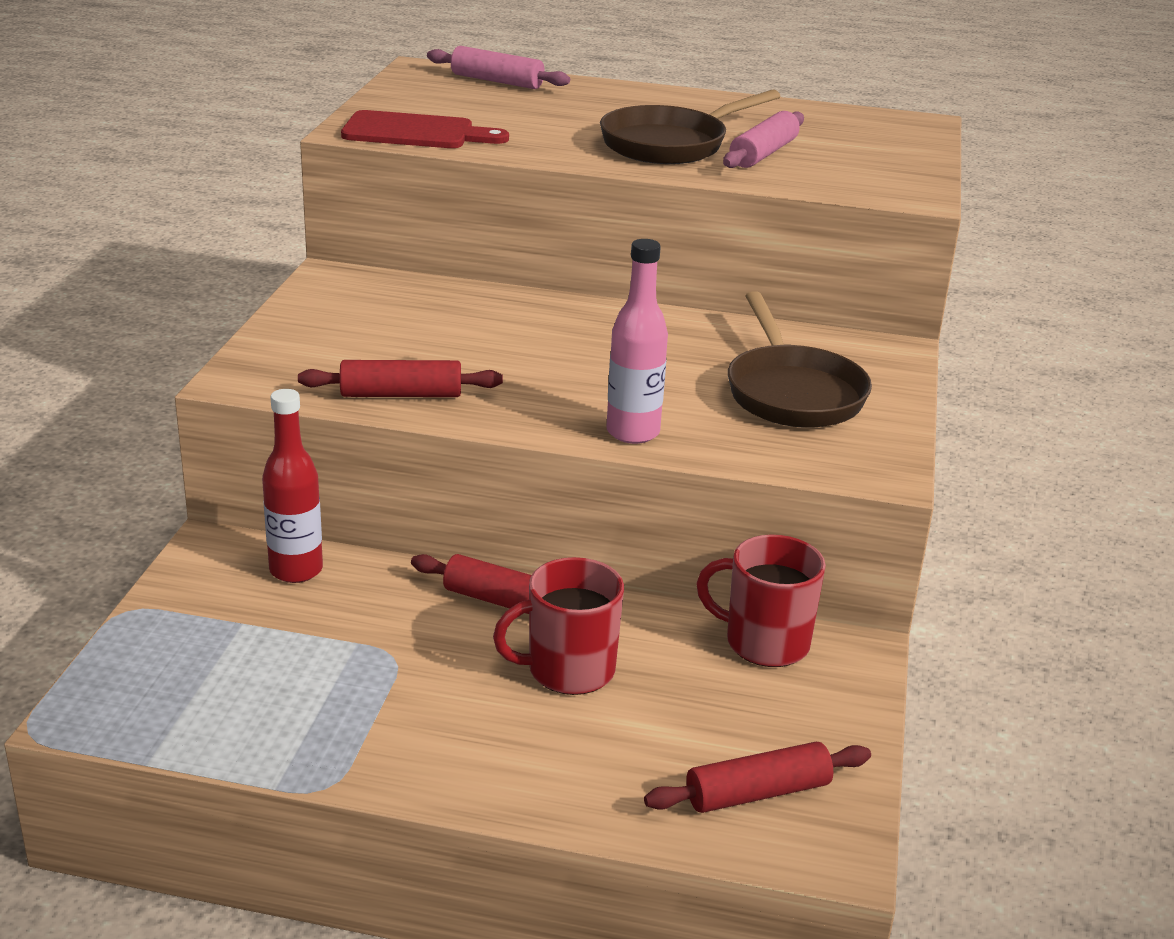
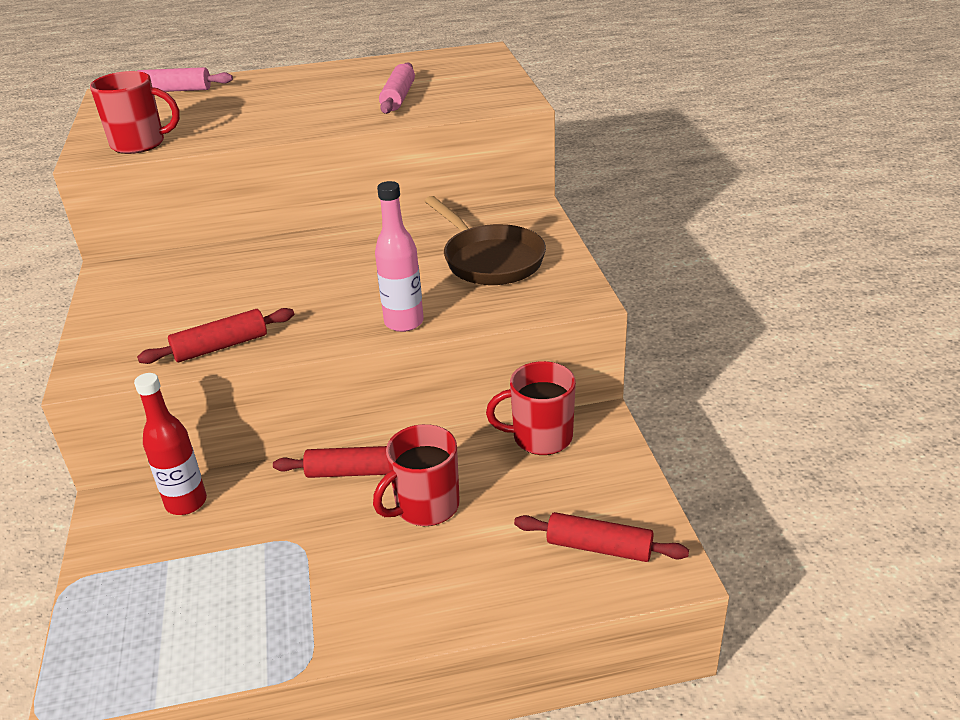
camera: 20 degrees left, 5 degrees up
(415, 132) = (140, 144): red cutting board -> red mug
(670, 144) = (331, 106): brown pan -> none
(757, 793) = (599, 547): red rolling pin -> red rolling pin turned 60 degrees clockwise

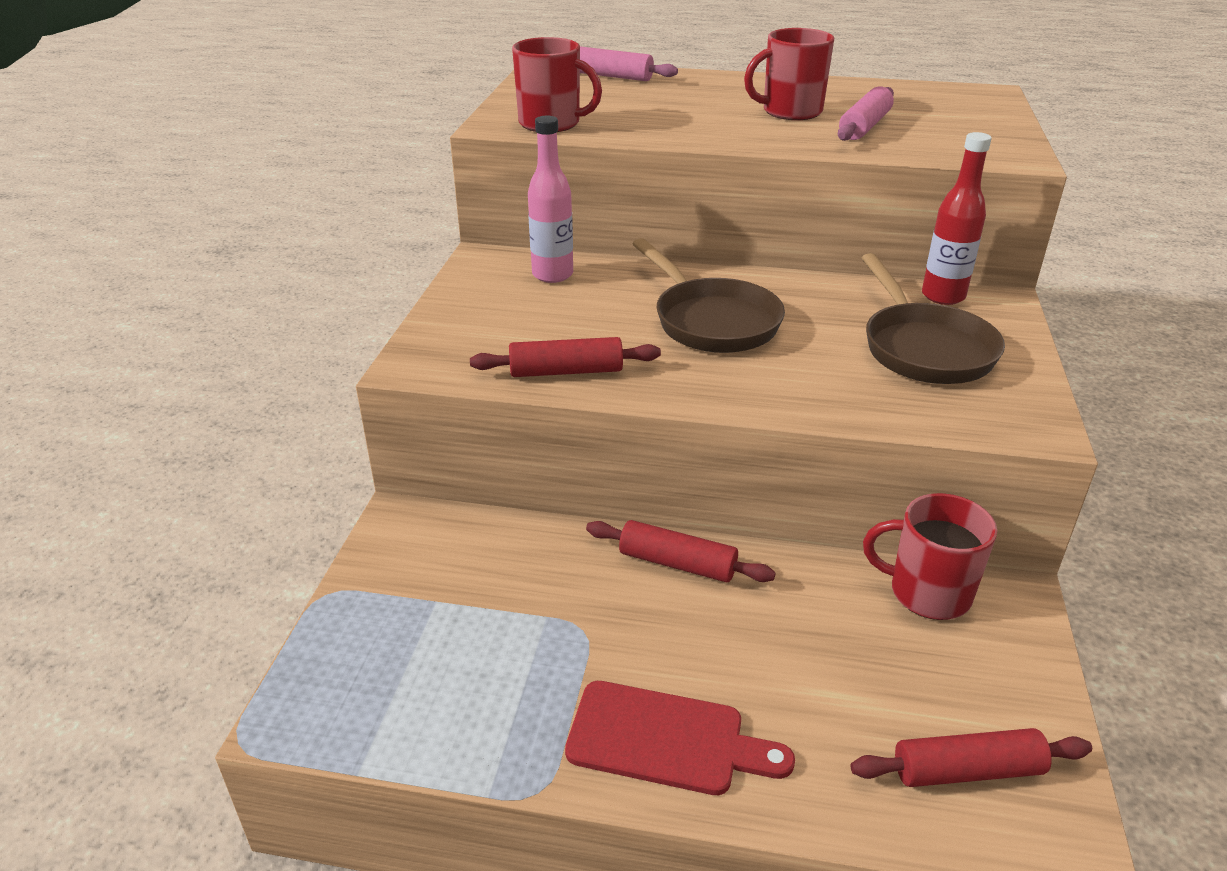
camera: 20 degrees right, 0 degrees up
(186, 502) = (480, 540): red bottle -> red bottle (943, 296)
(324, 277) = (711, 321): none -> brown pan
(387, 599) = (665, 740): none -> red cutting board
(404, 322) = (790, 398): pink bottle -> pink bottle (552, 275)
(425, 506) = (751, 636): red mug -> red mug (790, 112)
(599, 547) = (967, 770): red rolling pin -> red rolling pin turned 45 degrees counterclockwise

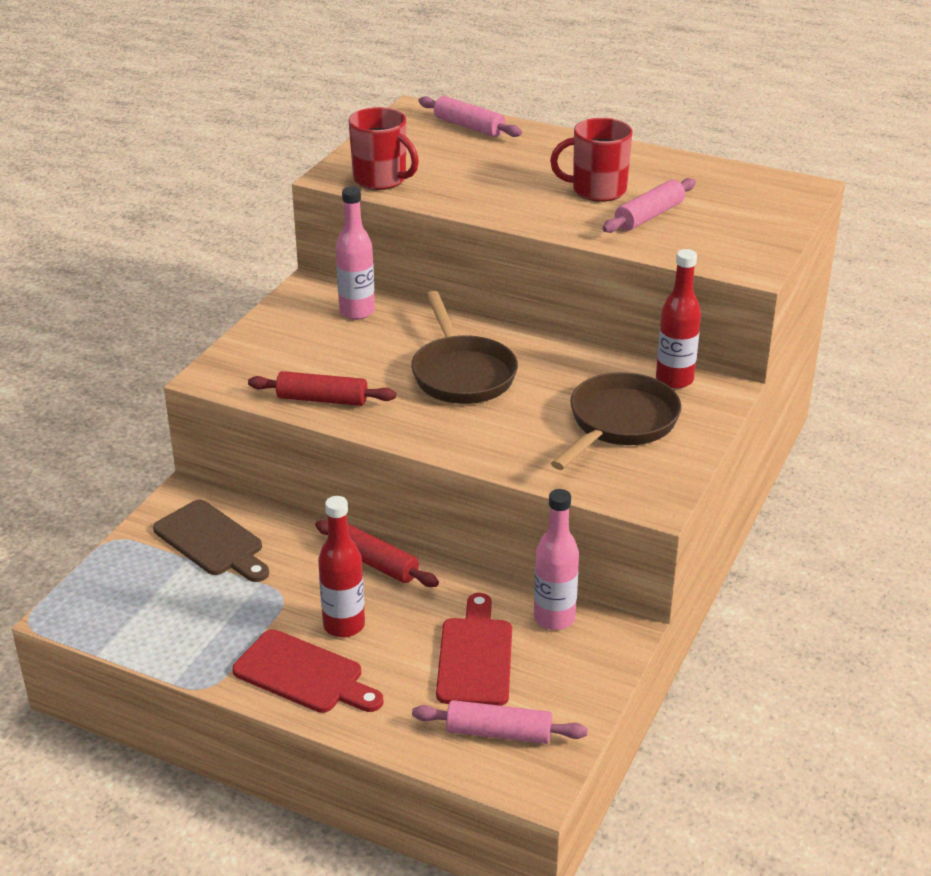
camera: 15 degrees right, 0 degrees up
(458, 573) = (212, 541): none -> brown cutting board
(681, 655) = (344, 625): none -> red bottle
(869, 664) = (475, 657): none -> red cutting board
(924, 348) = (619, 423): brown pan -> brown pan turned 150 degrees counterclockwise
(927, 593) = (554, 618): red mug -> pink bottle
(967, 770) = (499, 732): red rolling pin -> pink rolling pin

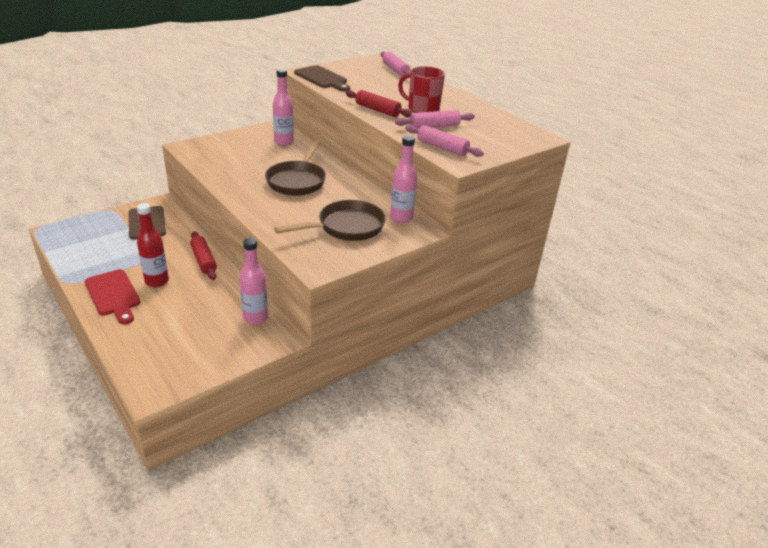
camera: 25 degrees right, 0 degrees up
(322, 399) = (219, 170): red rolling pin -> red rolling pin (377, 110)
(381, 180) = (322, 78): red mug -> brown cutting board
(475, 657) = (197, 320): red cutting board -> none
(499, 732) = (165, 359): pink rolling pin -> pink rolling pin (442, 147)
(674, 379) = (401, 218): red bottle -> pink bottle

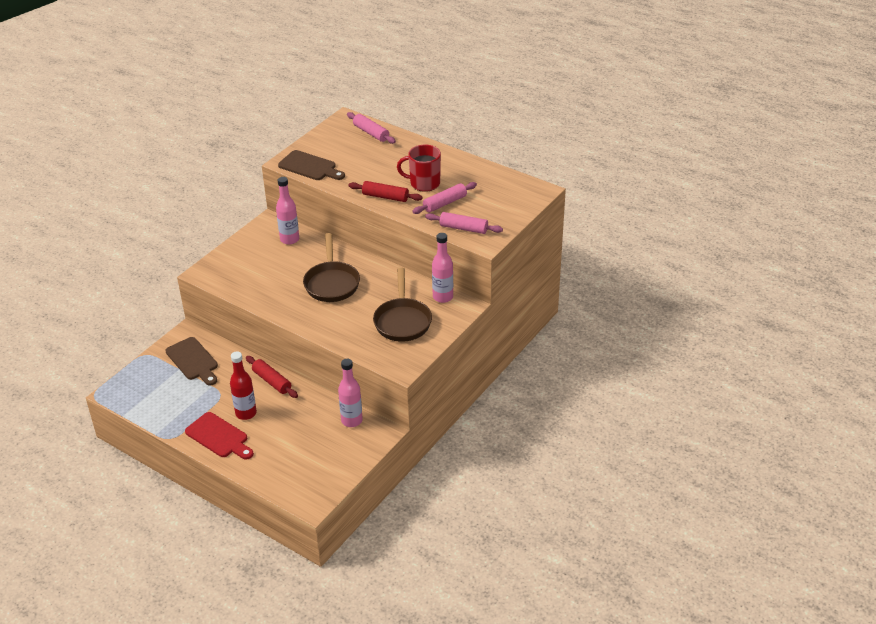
camera: 15 degrees left, 5 degrees up
(346, 227) = (402, 321): brown pan -> brown pan turned 135 degrees clockwise

